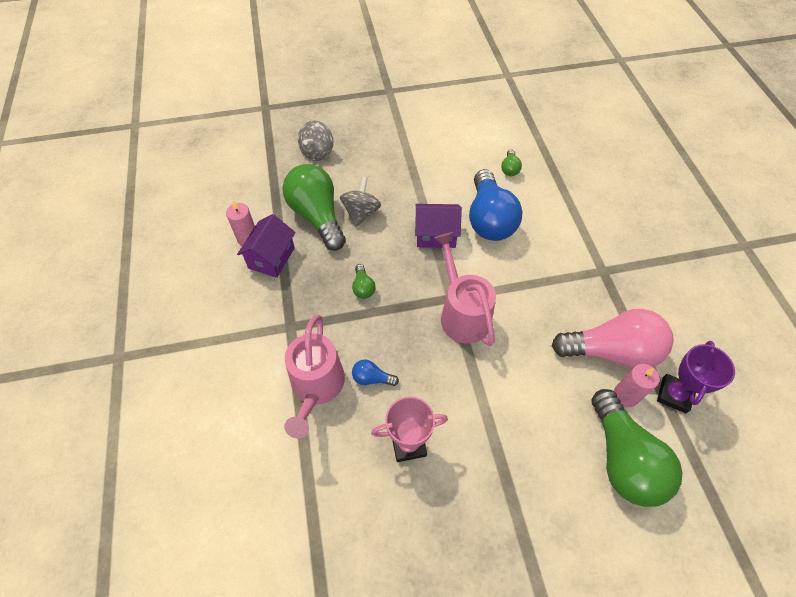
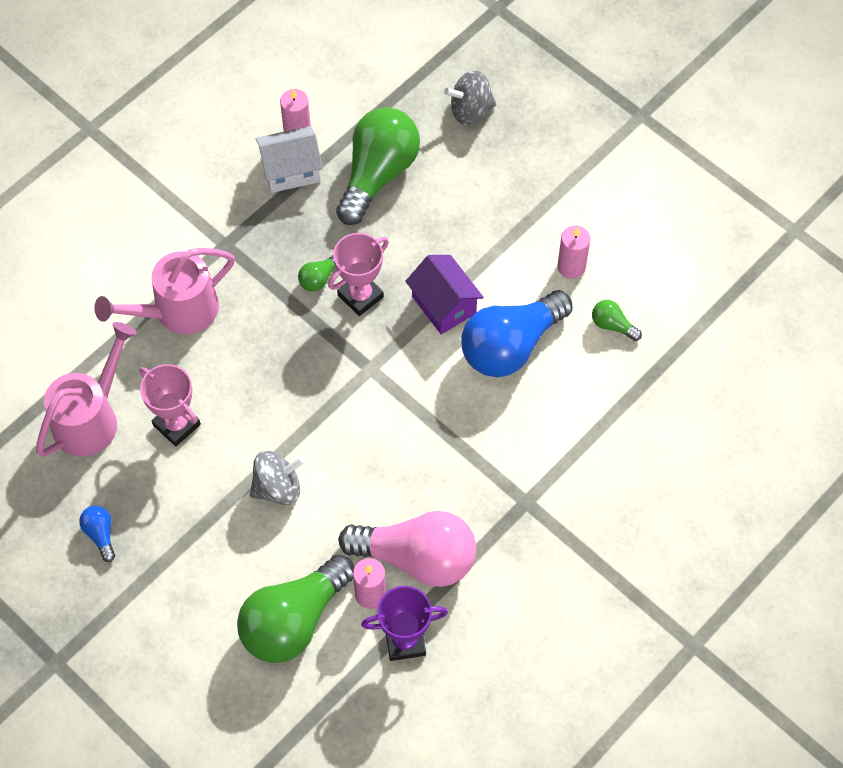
camera: 55 degrees right, 5 degrees up
(271, 258) = (291, 170): purple house -> white house
(361, 213) = (416, 213): grey spinning top -> grey spinning top (277, 488)
(372, 378) = (221, 352): blue light bulb -> blue light bulb (100, 534)
(394, 273) = (360, 296): none -> pink trophy
(458, 165) = (571, 267): none -> pink candle
(462, 313) = (357, 389): pink watering can -> pink watering can (91, 418)
(509, 169) = (612, 325): green light bulb -> green light bulb turned 60 degrees clockwise
(611, 351) = (417, 558): pink light bulb -> pink light bulb turned 45 degrees counterclockwise

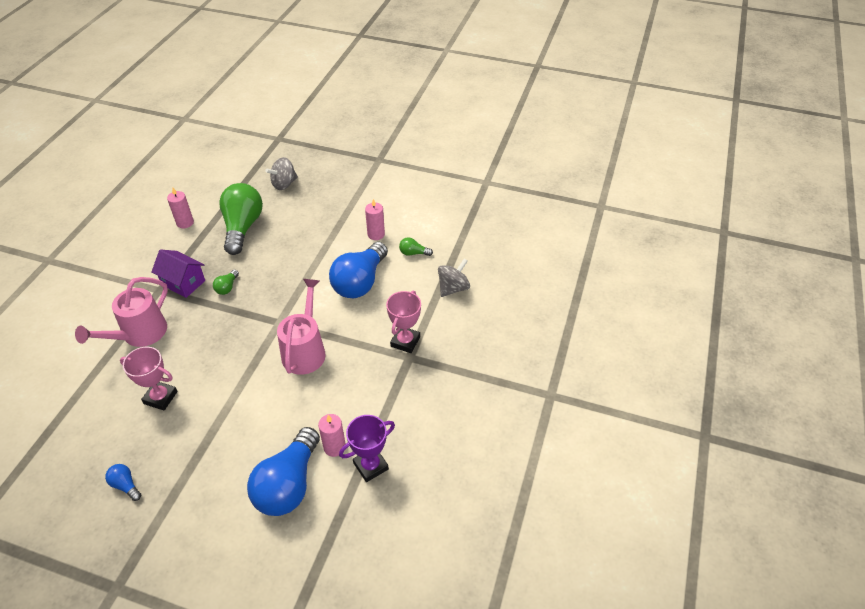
camera: 25 degrees left, 15 degrees down
(91, 418) = (97, 415): pink watering can -> pink watering can (305, 350)
(277, 488) = (245, 408): grey spinning top -> grey spinning top (453, 288)
(291, 170) = (188, 241): white house -> none
(293, 621) = (288, 485): green light bulb -> blue light bulb
(360, 296) = (257, 288): pink trophy -> pink trophy (405, 341)
(417, 558) = (356, 413): pink light bulb -> none
(444, 305) = (310, 275): purple house -> purple house (183, 283)

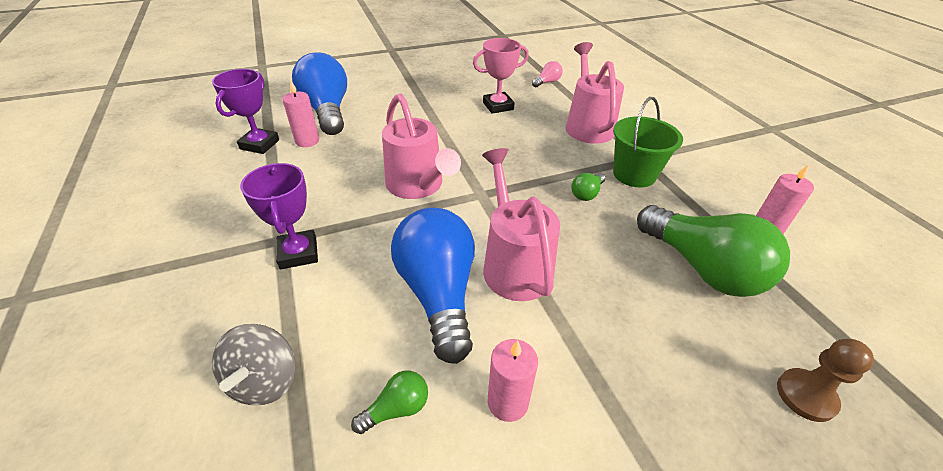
camera: 140 degrees right, 5 degrees down
(79, 404) = (547, 82): none -> pink light bulb
(125, 485) = (448, 71): blue light bulb -> none
(183, 283) = (634, 174): purple house -> green bucket
(227, 287) = (586, 194): green light bulb -> green light bulb turned 120 degrees counterclockwise
(284, 184) = (806, 396): grey spinning top -> brown pawn
(314, 275) = (514, 264): none -> pink watering can
(405, 341) = (298, 253): pink trophy -> purple trophy

